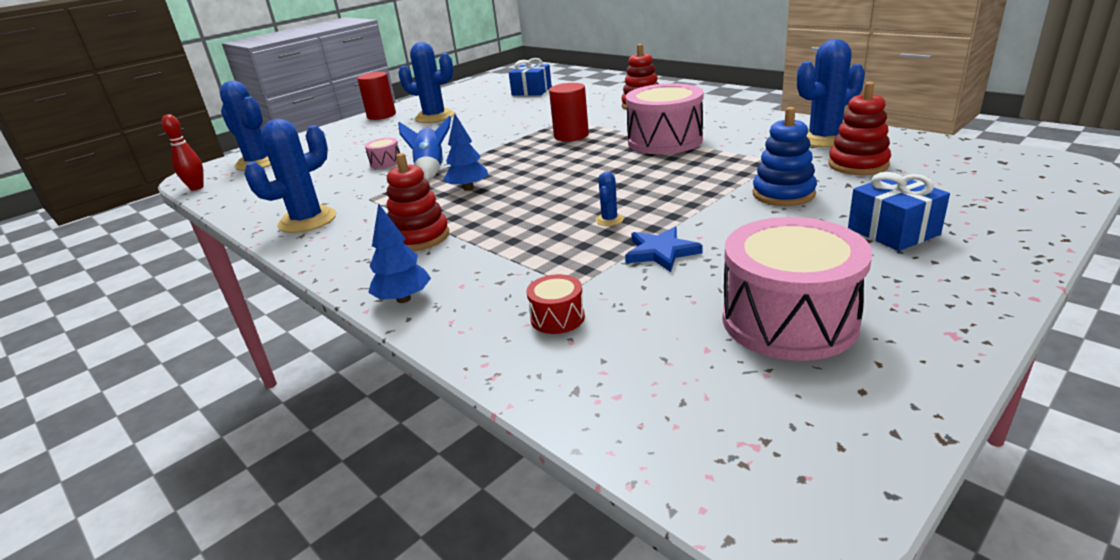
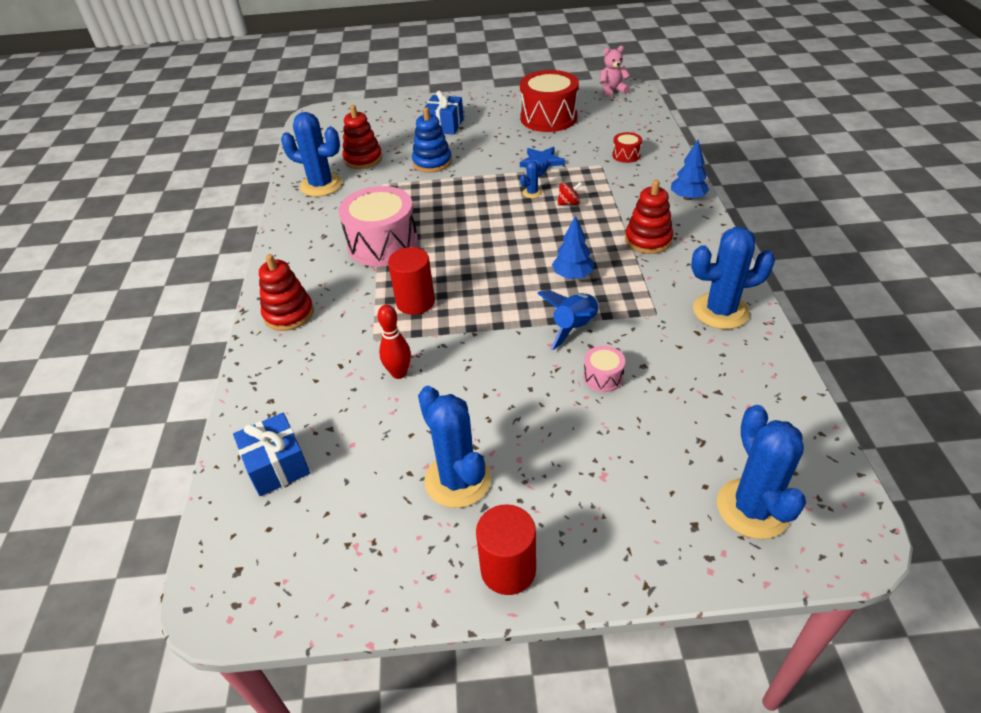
camera: 140 degrees left, 15 degrees up
(196, 188) = (844, 480): red bowling pin -> red bowling pin (399, 373)
(551, 229) = (569, 203): none -> red spinning top
(789, 320) = (548, 118): pink drum -> red drum
(810, 473) = (612, 91): none -> pink teddy bear

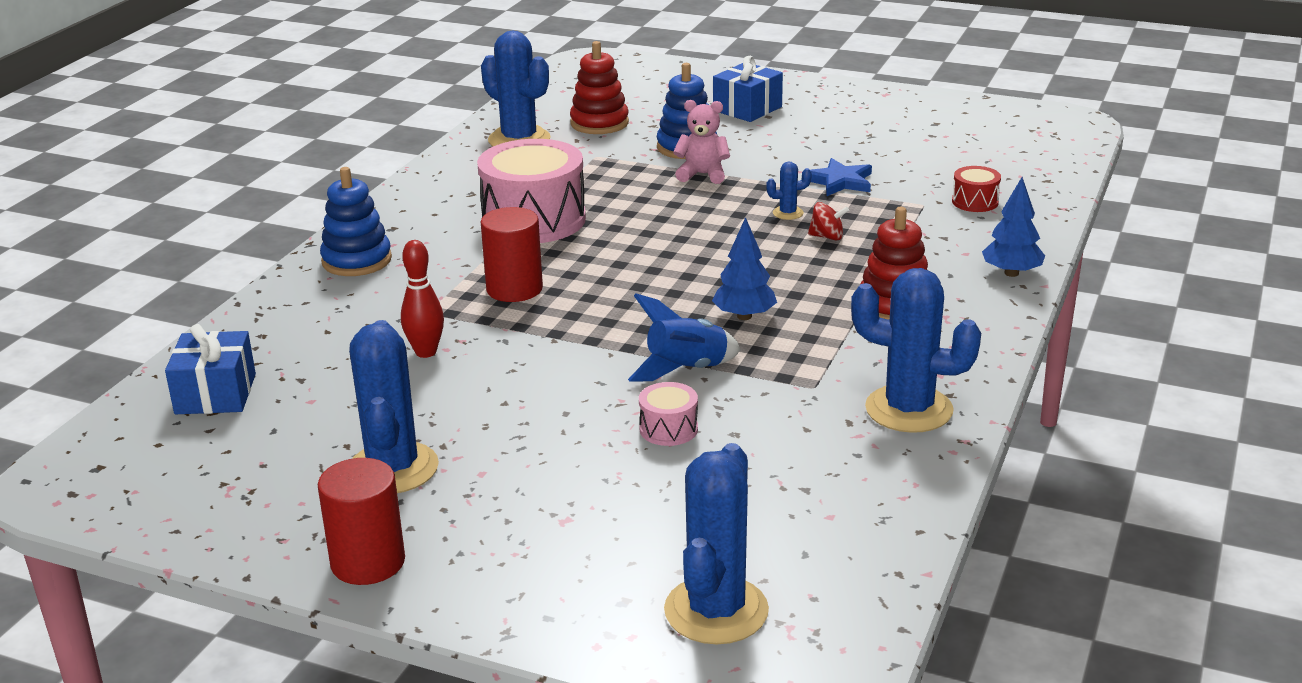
camera: 25 degrees right, 15 degrees down
(289, 314) = (357, 260): red stacking toy -> blue stacking toy
(548, 118) = (907, 132): red drum -> none
(612, 91) = (1044, 119): pink teddy bear -> pink teddy bear (702, 174)

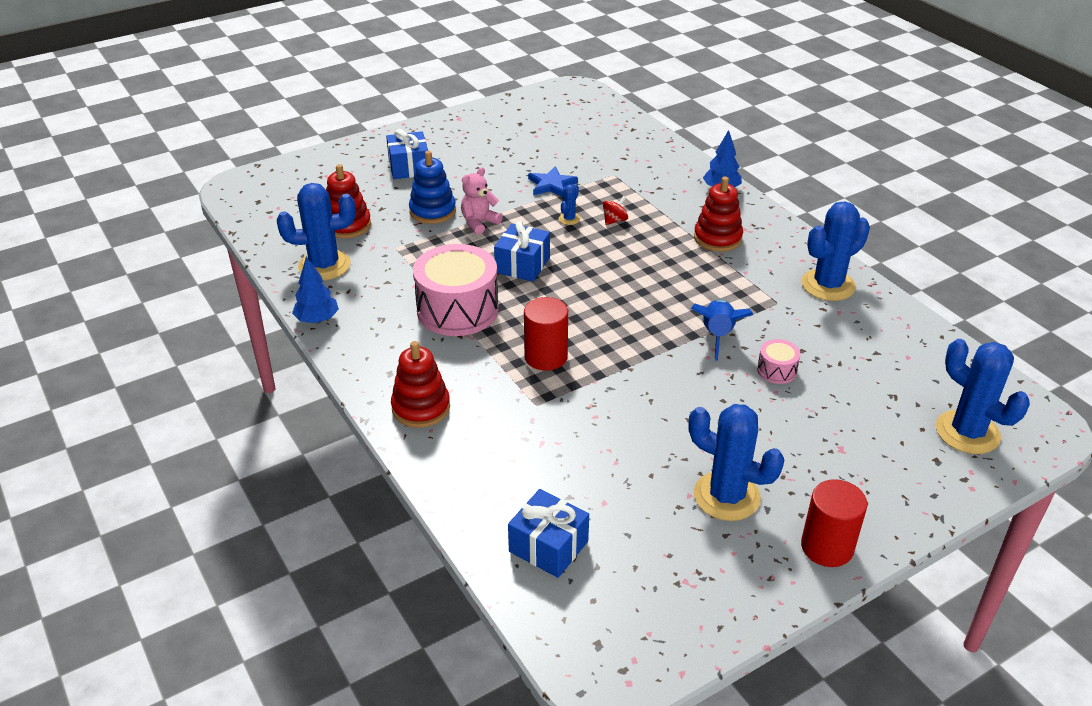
camera: 55 degrees left, 10 degrees up
(357, 260) = (421, 408): blue stacking toy -> red stacking toy
(426, 352) = (591, 426): red bowling pin -> none
(660, 221) = (522, 265): none -> blue gift
(744, 316) = (676, 289): blue tree -> blue tree (317, 320)
(975, 202) = (630, 159): red drum -> none

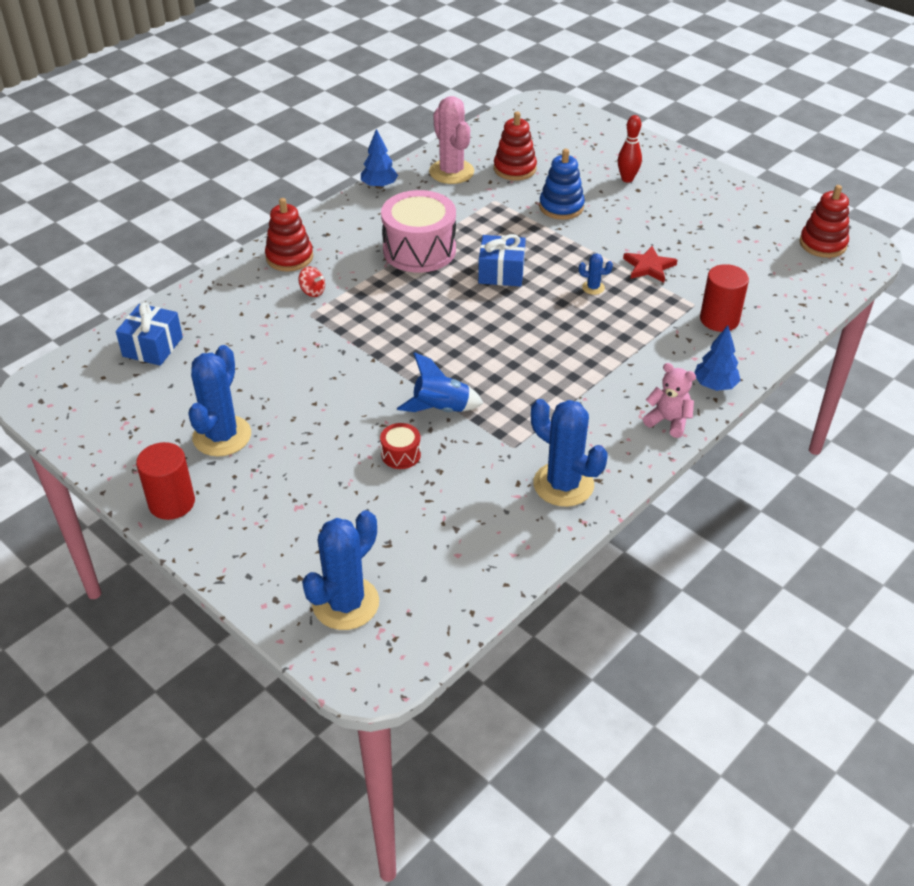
camera: 75 degrees right, 5 degrees up
(324, 265) = (451, 172): blue cactus -> pink cactus
(409, 167) = (627, 179): blue gift -> red bowling pin
(479, 223) = (556, 236): pink teddy bear -> pink teddy bear (668, 421)
(546, 357) = (373, 309): red cylinder -> red cylinder (719, 319)
(551, 185) = (649, 267): blue star -> red star
(614, 220) = (606, 317): red spinning top -> red spinning top (312, 291)
(717, 238) = (612, 392): red stacking toy -> red stacking toy (822, 244)
(776, 370) = (401, 454): pink drum -> red drum

